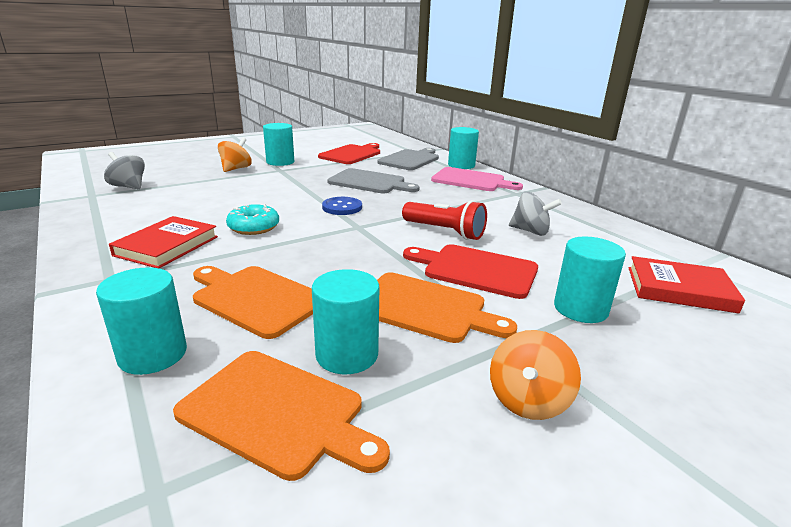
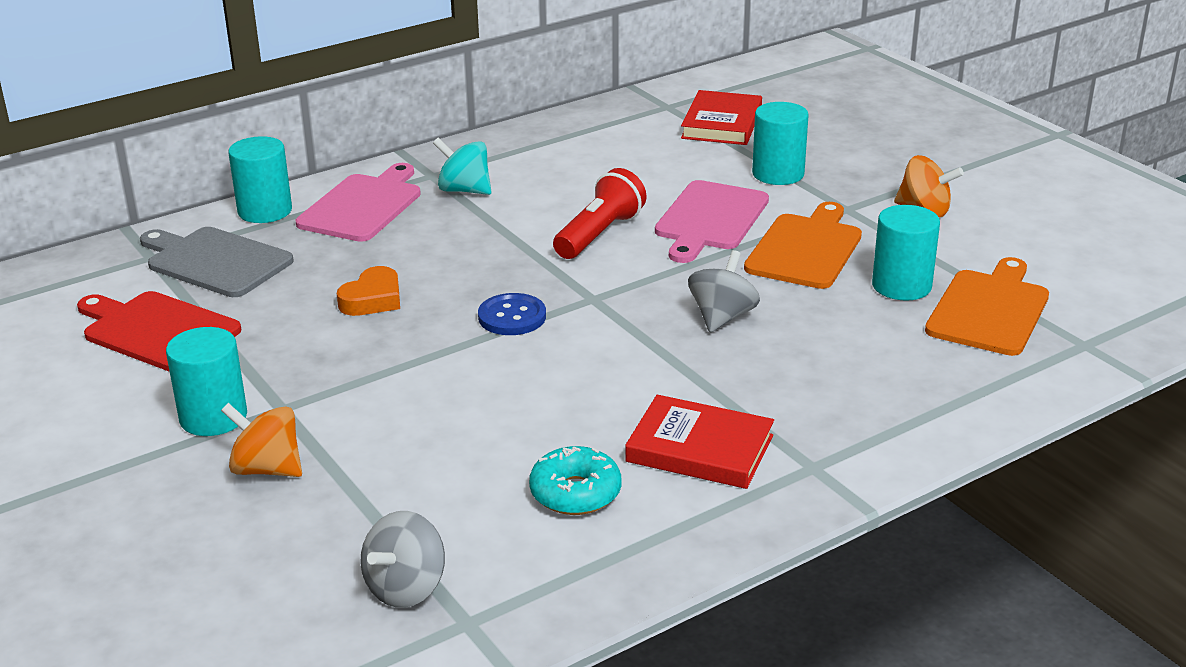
camera: 90 degrees left, 5 degrees up
(153, 354) = (947, 387): turquoise cylinder -> none
(254, 227) = (612, 385): turquoise donut -> turquoise donut (575, 493)
(256, 299) = (823, 348): orange cutting board -> none
(369, 182) = (373, 299): grey cutting board -> orange heart
(476, 270) = (710, 219): red cutting board -> pink cutting board
(498, 200) = (464, 190): none -> turquoise spinning top
(530, 231) = (587, 178): grey spinning top -> grey spinning top (722, 317)

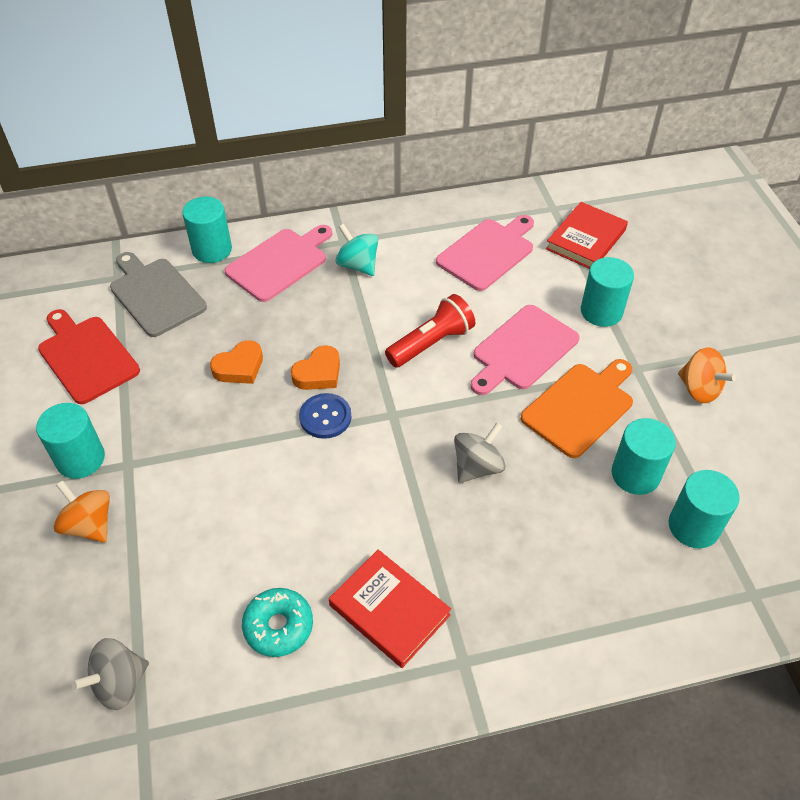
camera: 20 degrees right, 20 degrees up
(478, 284) = (318, 373): none -> orange heart
(615, 153) = (487, 252): none -> pink cutting board
(989, 310) = (693, 526): orange cutting board -> turquoise cylinder

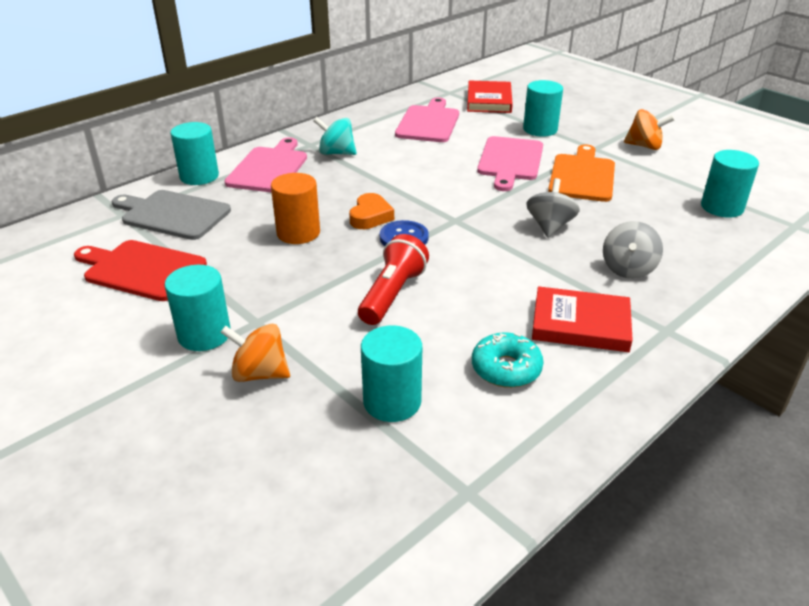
camera: 30 degrees left, 15 degrees down
(120, 683) = (406, 466): grey spinning top -> grey spinning top (628, 269)
(239, 367) = (298, 233): orange heart -> orange cylinder
(431, 343) = (441, 176): red flashlight -> red flashlight (392, 294)
(635, 474) = (657, 196): turquoise cylinder -> turquoise cylinder (392, 401)

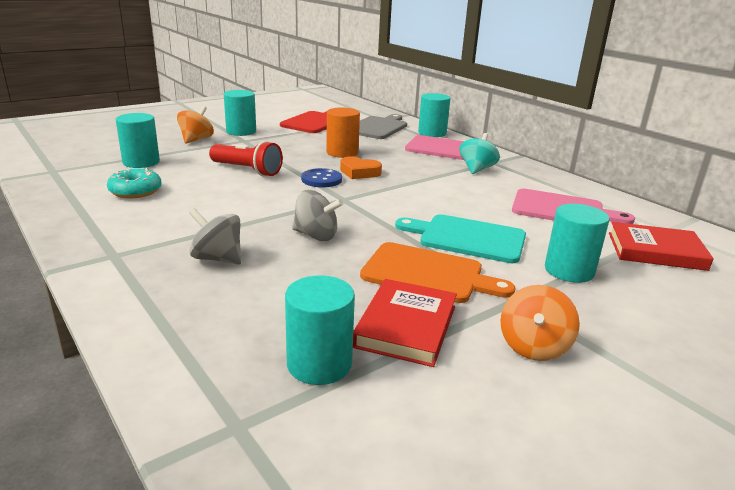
camera: 95 degrees right, 10 degrees down
(510, 161) = (467, 238): pink cutting board -> turquoise cutting board
(580, 324) = (157, 222): red book -> red book (406, 326)

